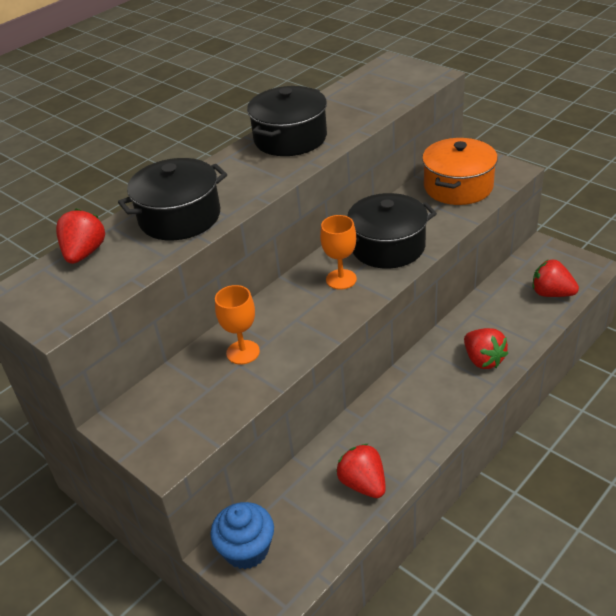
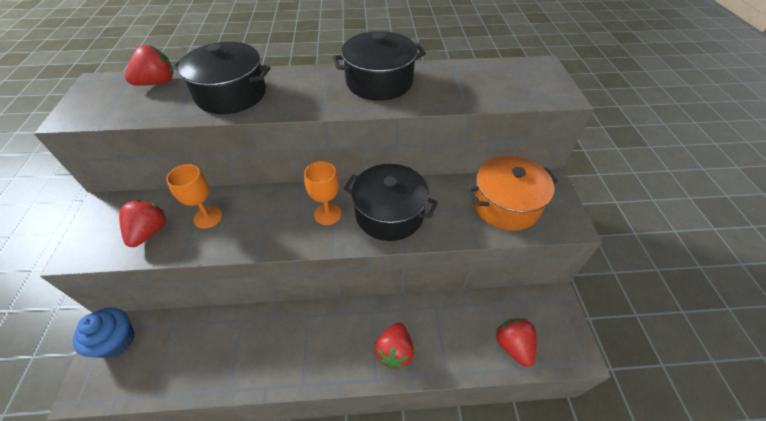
camera: 40 degrees right, 10 degrees up
(363, 484) = (213, 365): red strawberry -> red strawberry (150, 232)

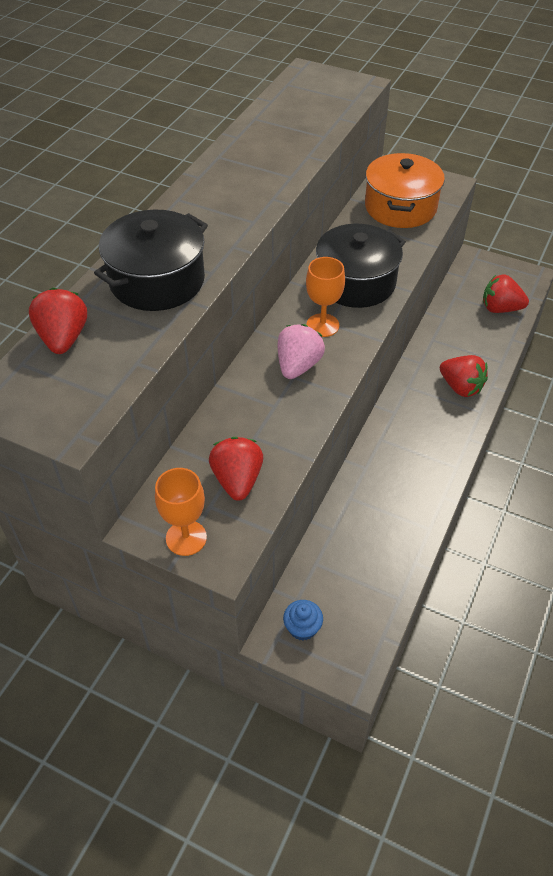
camera: 60 degrees left, 0 degrees up
(116, 341) = (302, 628): blue cupcake -> blue cupcake, size x0.60
(150, 232) = (237, 480): red strawberry -> red strawberry turned 45 degrees clockwise
(208, 217) = (252, 422): orange goblet -> orange goblet (186, 538)
(276, 218) = (298, 366): none -> pink strawberry
(379, 82) = (238, 172): black pot -> none

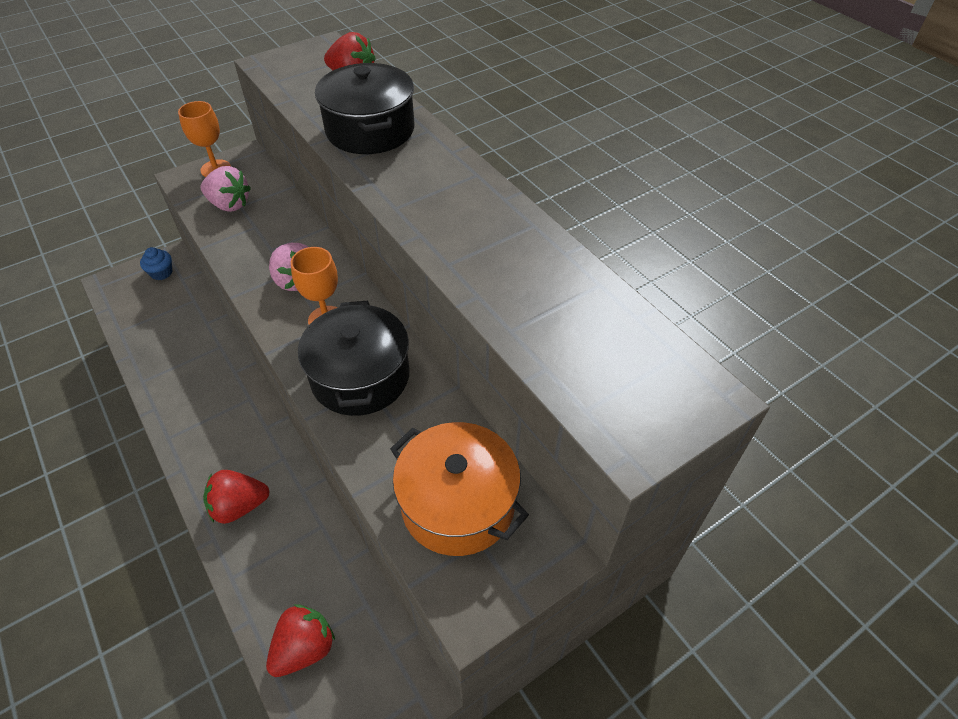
camera: 120 degrees right, 0 degrees up
(237, 480) = (229, 204): red strawberry -> pink strawberry

